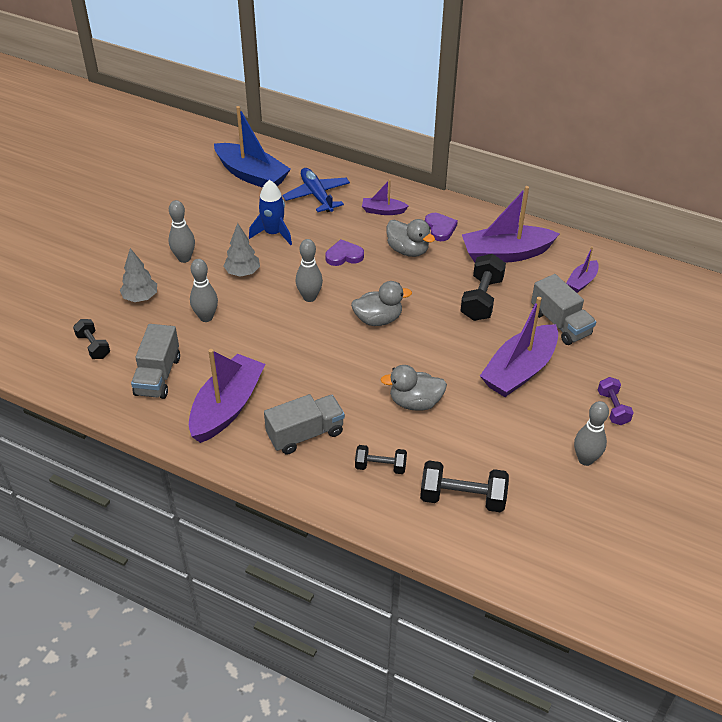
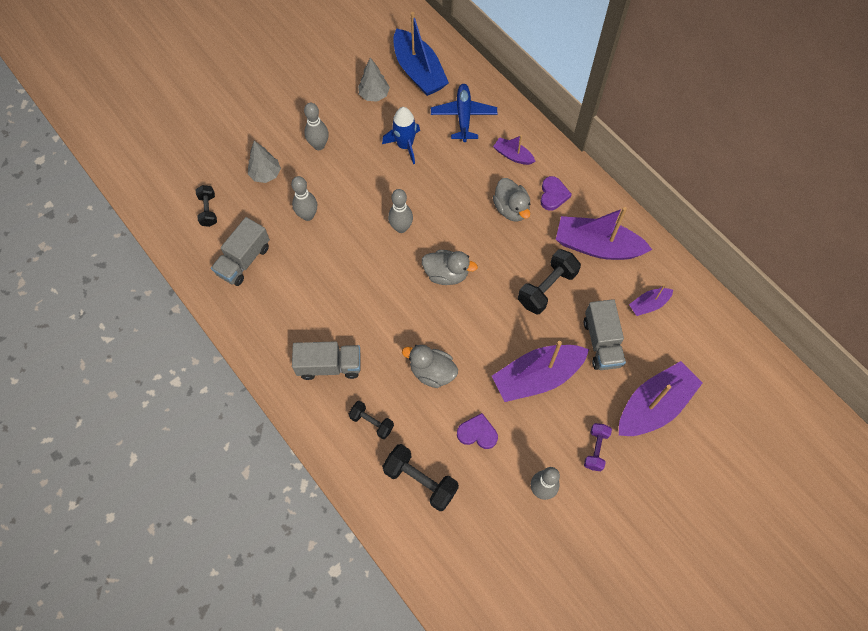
camera: 25 degrees right, 20 degrees up
(227, 407) = (282, 314): purple boat -> purple boat (654, 406)
(242, 272) = (359, 179): grey tree -> grey tree (374, 95)
(344, 256) = (453, 193): purple heart -> purple heart (477, 433)

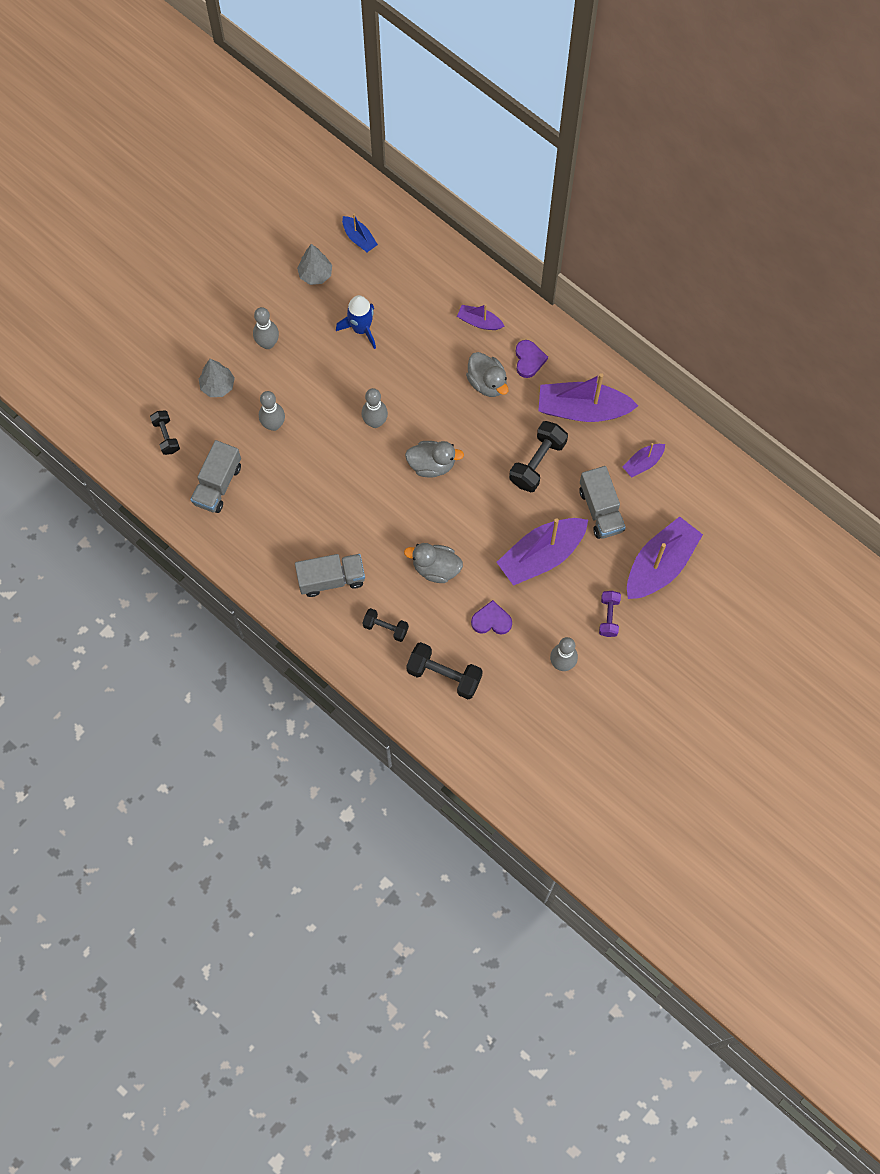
camera: 10 degrees left, 5 degrees up
(418, 71) = (359, 238): blue boat -> blue boat, size x0.50
(463, 116) = (418, 284): blue plane -> none

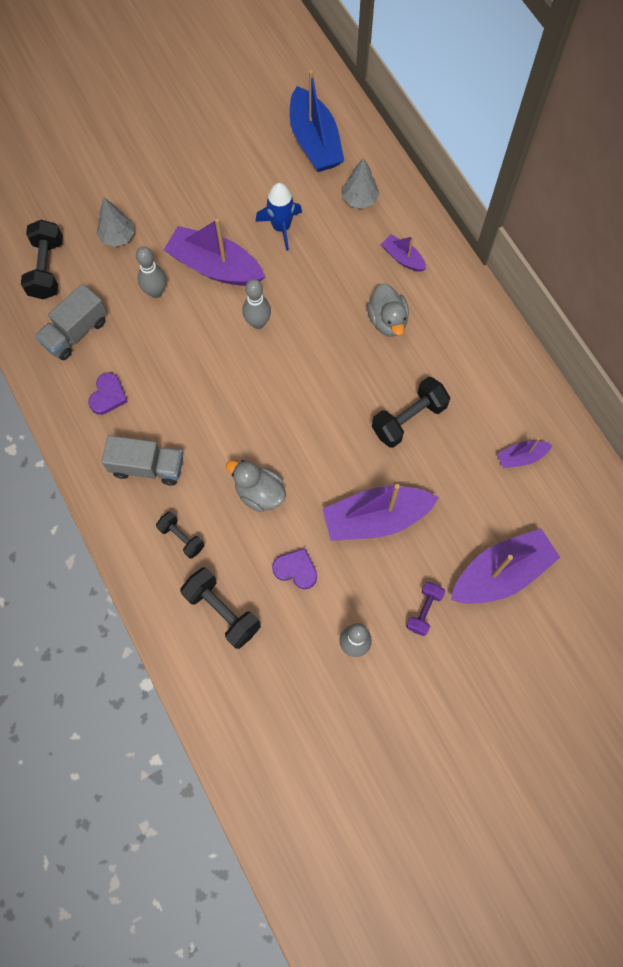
camera: 20 degrees right, 0 degrees up
(166, 436) = (47, 269): black dumbbell -> black dumbbell, size x1.63
(268, 343) = (184, 212): grey bowling pin -> none
(315, 274) = (258, 162): grey tree -> grey tree (359, 199)
(359, 238) = (314, 141): blue boat -> blue boat, size x2.00
(432, 464) = (298, 384): grey duck -> none
(529, 360) = (439, 312): purple heart -> purple heart (108, 395)
(582, 409) = (477, 380): purple boat -> purple boat (215, 266)
(600, 510) = (457, 491): grey truck -> none

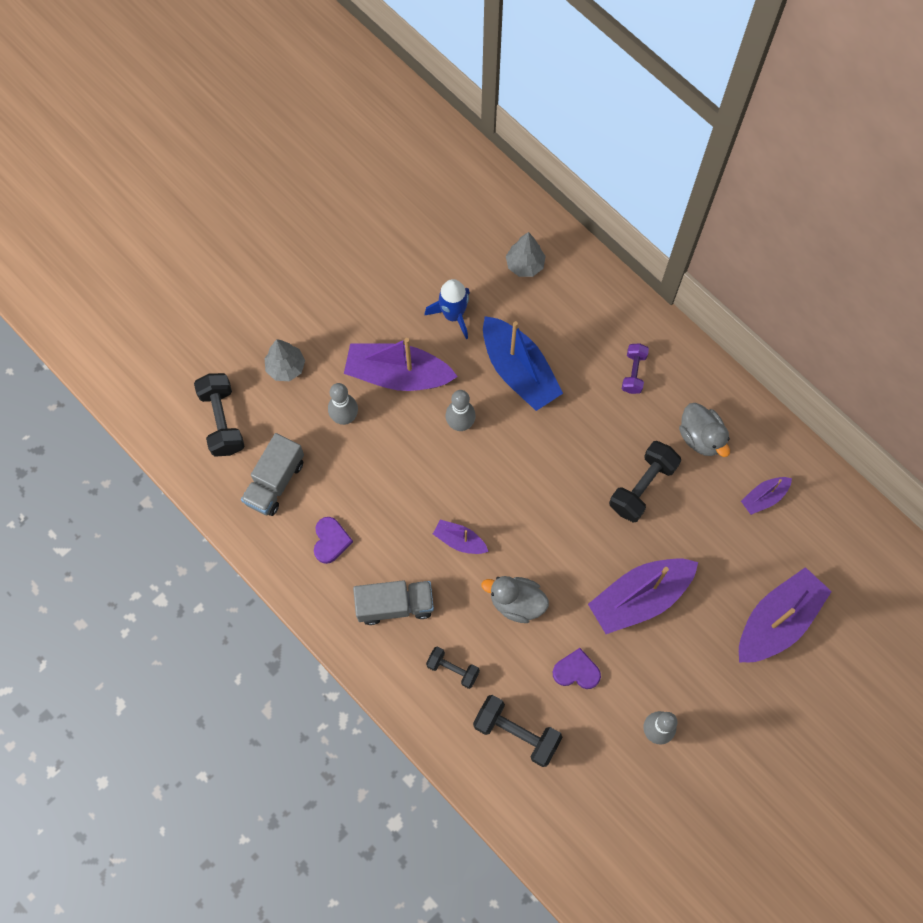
camera: 15 degrees left, 0 degrees up
(314, 141) = (459, 212): blue boat -> blue boat (518, 371)
(387, 320) = (591, 388): grey duck -> grey duck (701, 437)
(403, 258) = (587, 318): purple boat -> purple boat (459, 540)
(424, 611) = (713, 678): purple dumbbell -> purple dumbbell (633, 372)

